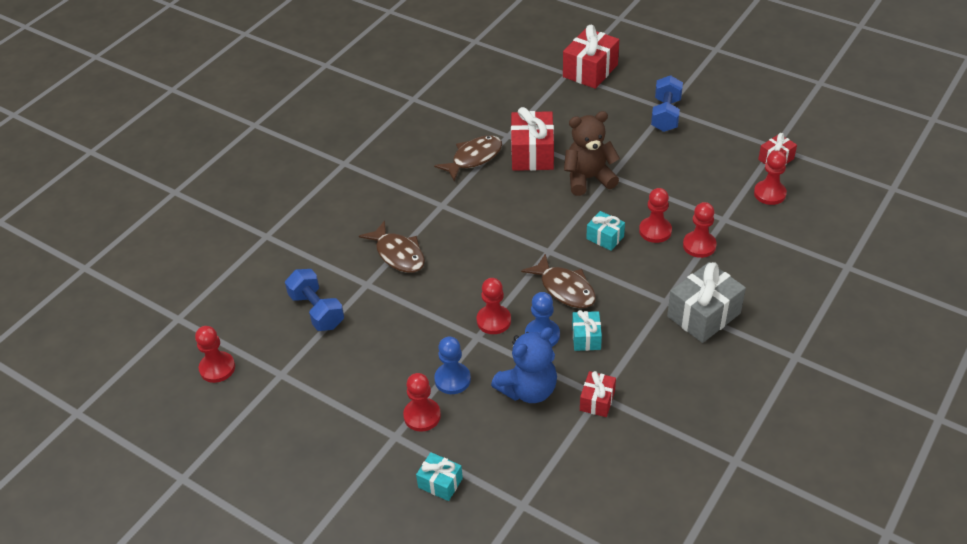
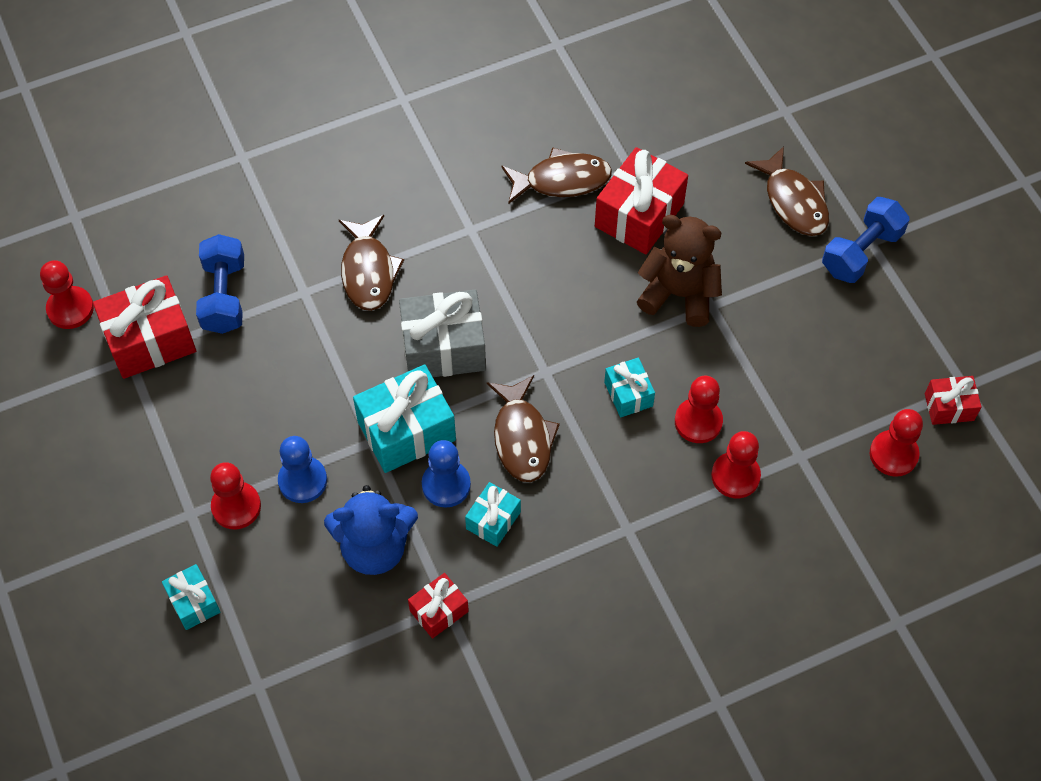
camera: 30 degrees right, 15 degrees up
(493, 321) = (406, 431): red pawn -> turquoise gift
(590, 71) = (819, 124): red gift -> red gift (150, 340)
(609, 109) = (793, 201): none -> brown fish
(703, 315) = (657, 576): grey gift -> grey gift (443, 348)

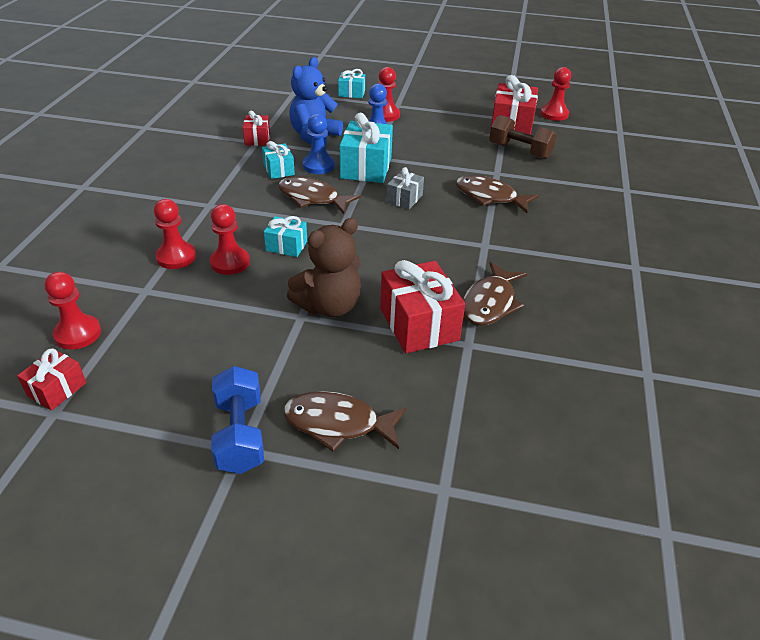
camera: 125 degrees right, 20 degrees down
(224, 296) = (519, 151): blue dumbbell -> brown dumbbell
(443, 348) = (404, 199): grey gift -> grey gift, size x0.55

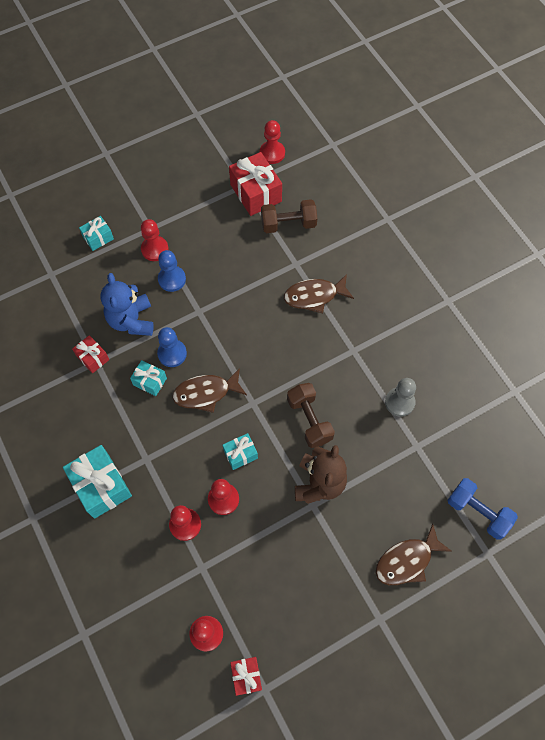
camera: 40 degrees left, 25 degrees up
(240, 434) = (370, 611): blue dumbbell -> blue dumbbell (477, 512)
(366, 168) = (206, 329): turquoise gift -> turquoise gift (101, 486)
(379, 262) = (309, 420): none -> brown dumbbell
(404, 199) = (264, 343): grey gift -> none
(419, 324) = (379, 454): red gift -> none
(490, 303) = (399, 402): brown fish -> grey pawn

